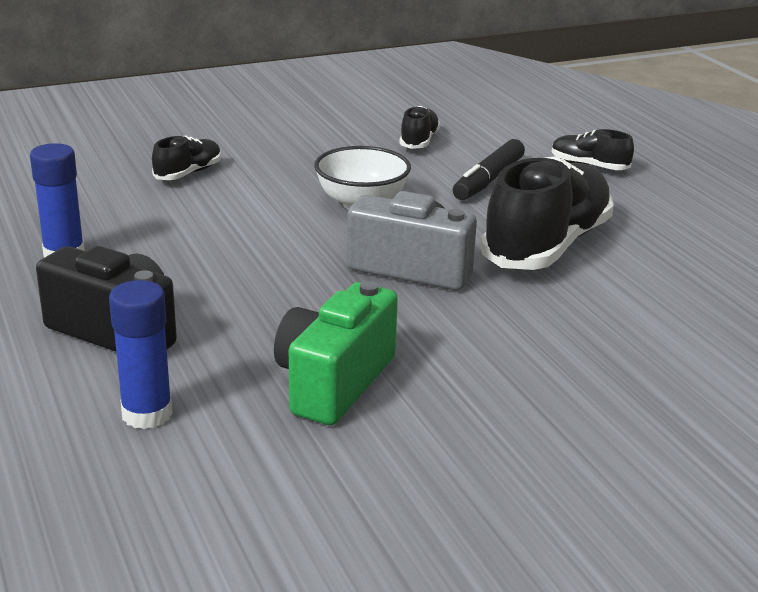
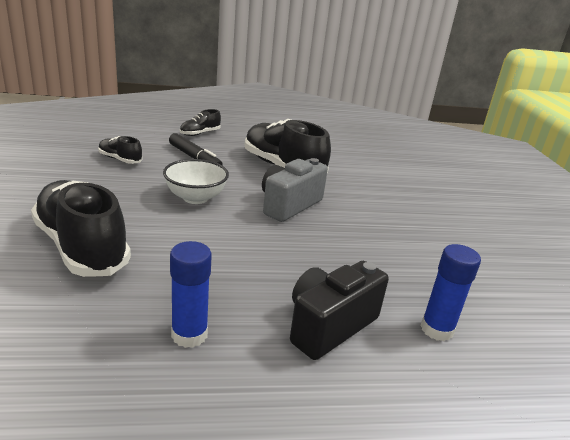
camera: 75 degrees left, 0 degrees up
(188, 173) = (81, 247): black shoe -> black shoe, size x2.14
(334, 382) = (406, 257): green camera -> none

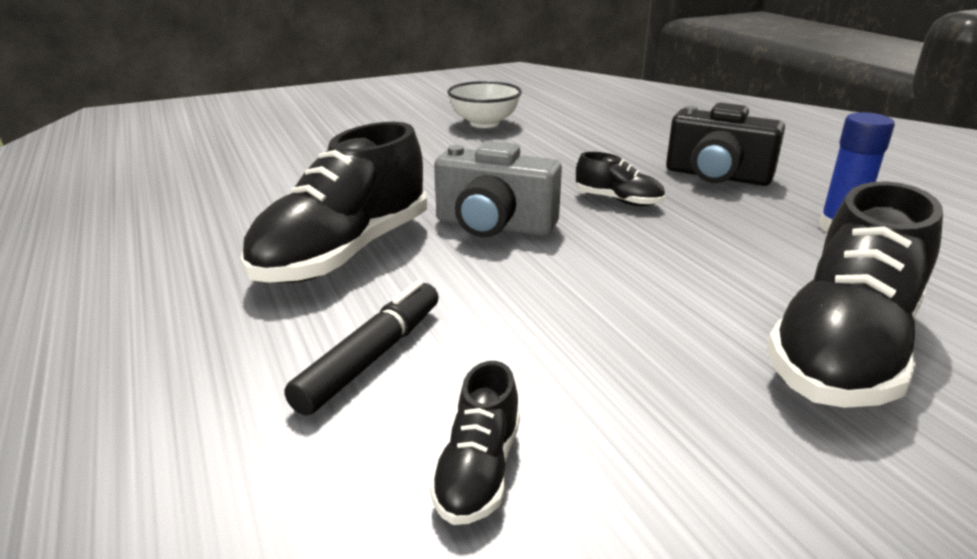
camera: 105 degrees left, 0 degrees up
(195, 198) = (561, 302): white bowl -> white bowl (484, 123)
(200, 133) = (173, 403): black shoe -> black shoe (618, 201)
(437, 329) = (652, 143): blue glue stick -> none

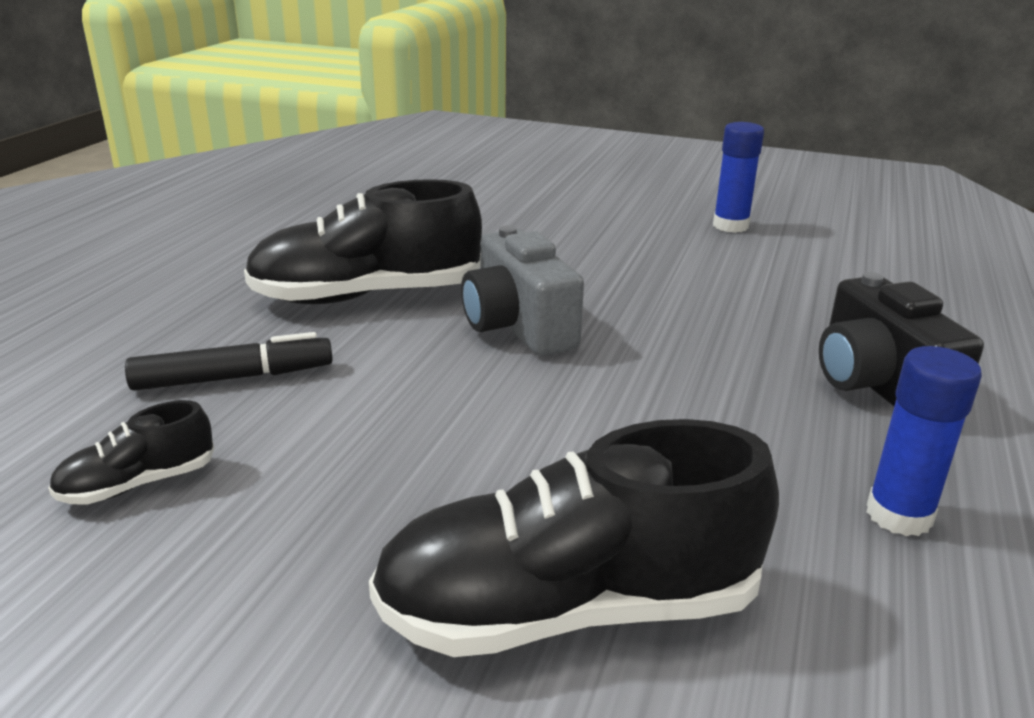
camera: 45 degrees right, 0 degrees up
(484, 123) = (730, 226): white bowl -> blue glue stick
(618, 201) = (689, 358): black shoe -> none

